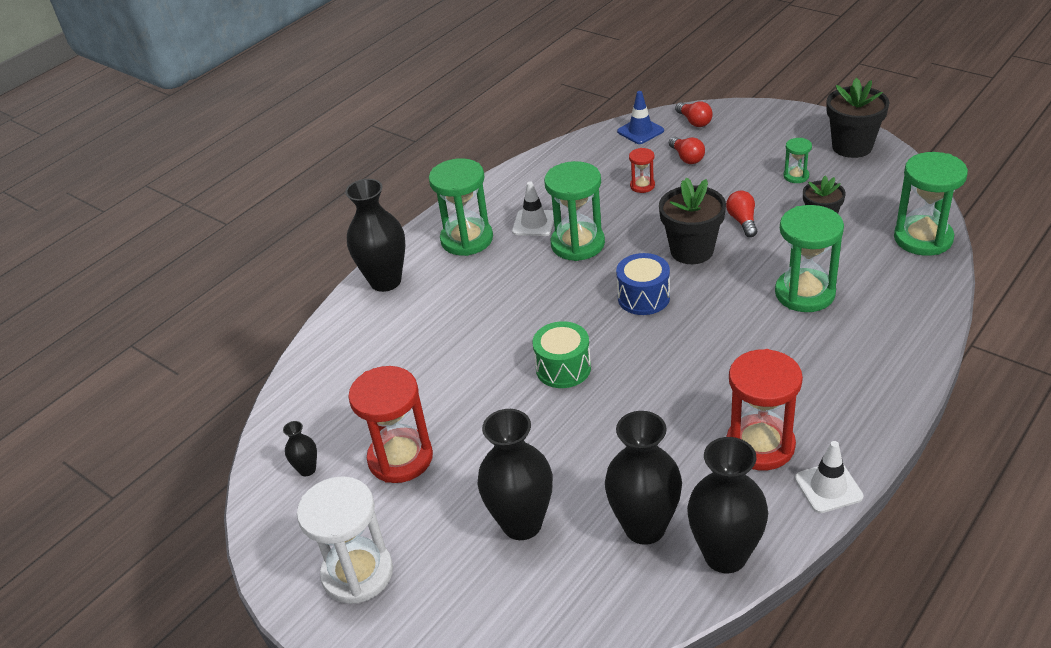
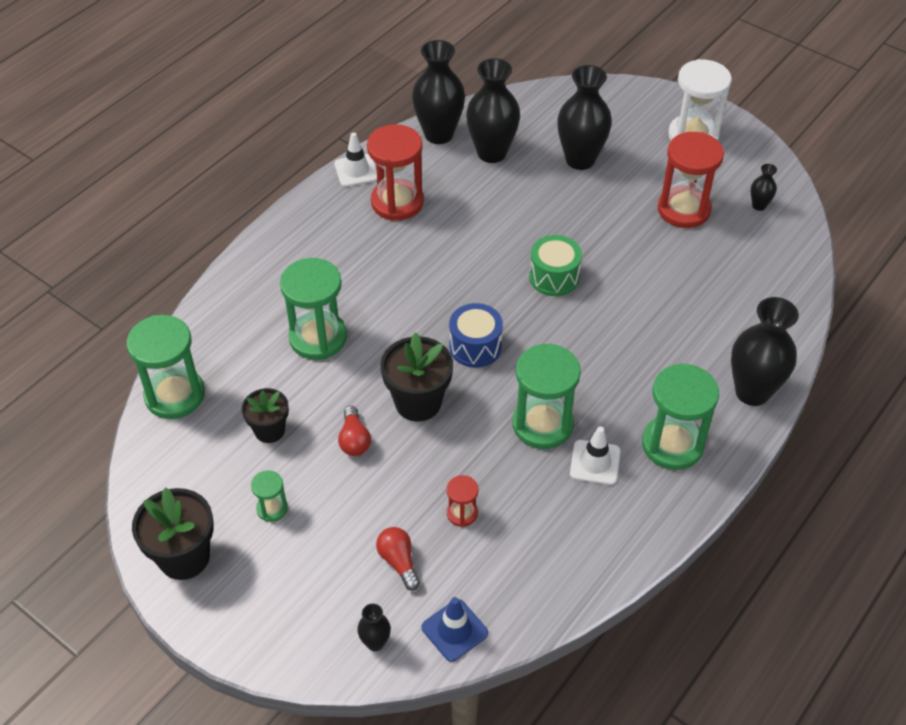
camera: 175 degrees right, 10 degrees up
(694, 121) = (375, 643): red light bulb -> black vase

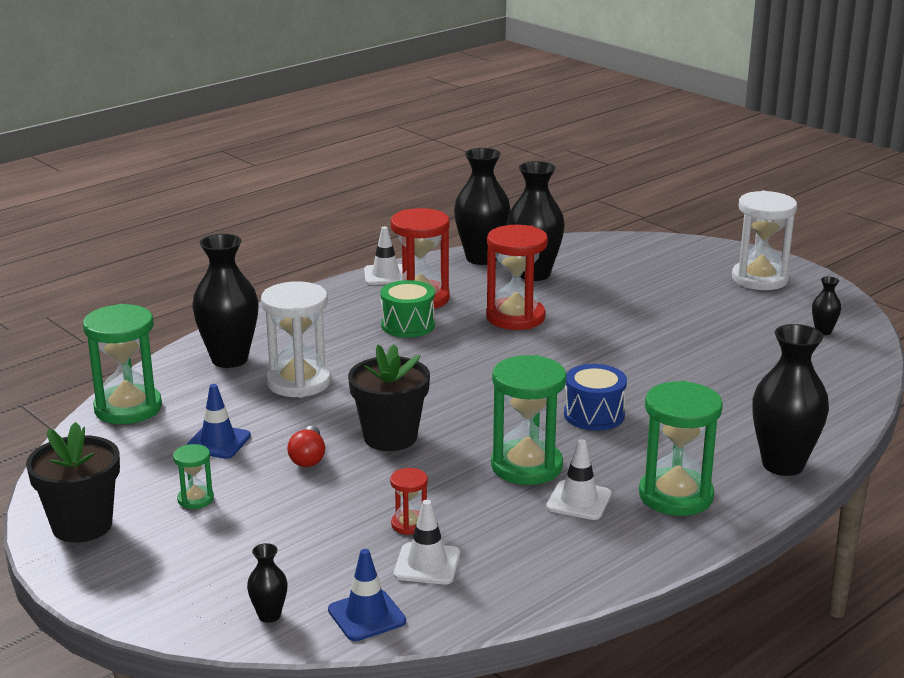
camera: 10 degrees right, 25 degrees down
(269, 430) = (218, 442): black flower pot -> blue traffic cone
(318, 338) = (298, 382): green hourglass -> white hourglass
(399, 562) = (322, 554): red light bulb -> none
(475, 346) = (469, 403): blue drum -> blue drum (594, 415)
(488, 560) = (427, 564): none -> white traffic cone
(554, 277) = (574, 362): green drum -> green drum (408, 325)
(580, 159) = (629, 285): black vase -> black vase (229, 359)
(684, 209) = (735, 327): red hourglass -> red hourglass (515, 317)

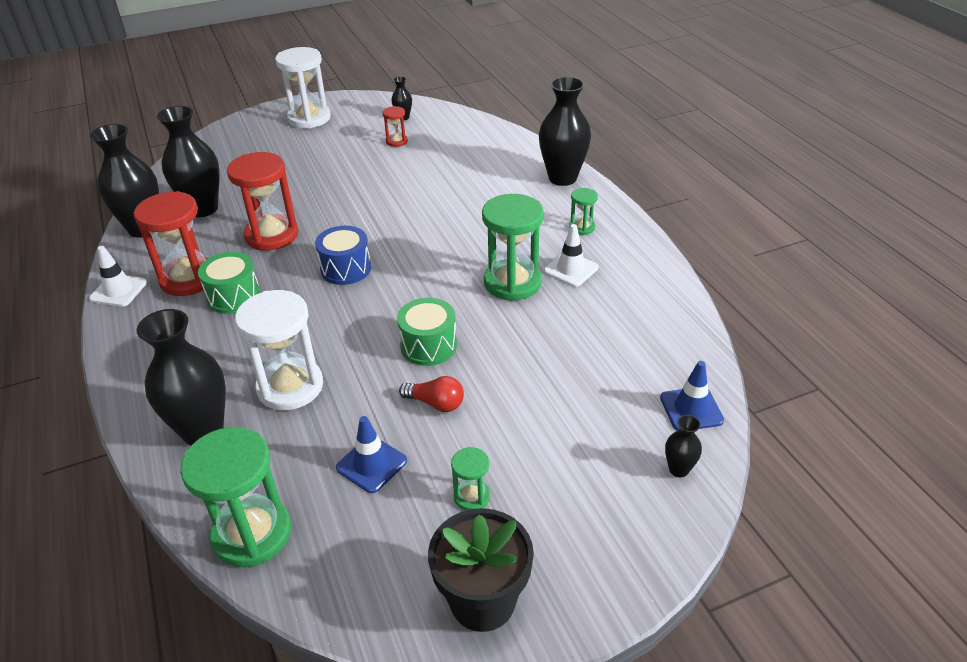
camera: 70 degrees left, 15 degrees up
(390, 437) = (428, 346): black flower pot -> green drum
(409, 524) = (570, 361): red hourglass -> red hourglass (396, 141)
(427, 564) = (629, 362): white traffic cone -> none
(594, 415) = (456, 234): blue drum -> blue drum (346, 269)
(675, 496) = (582, 227): green hourglass -> green hourglass, size x0.48

